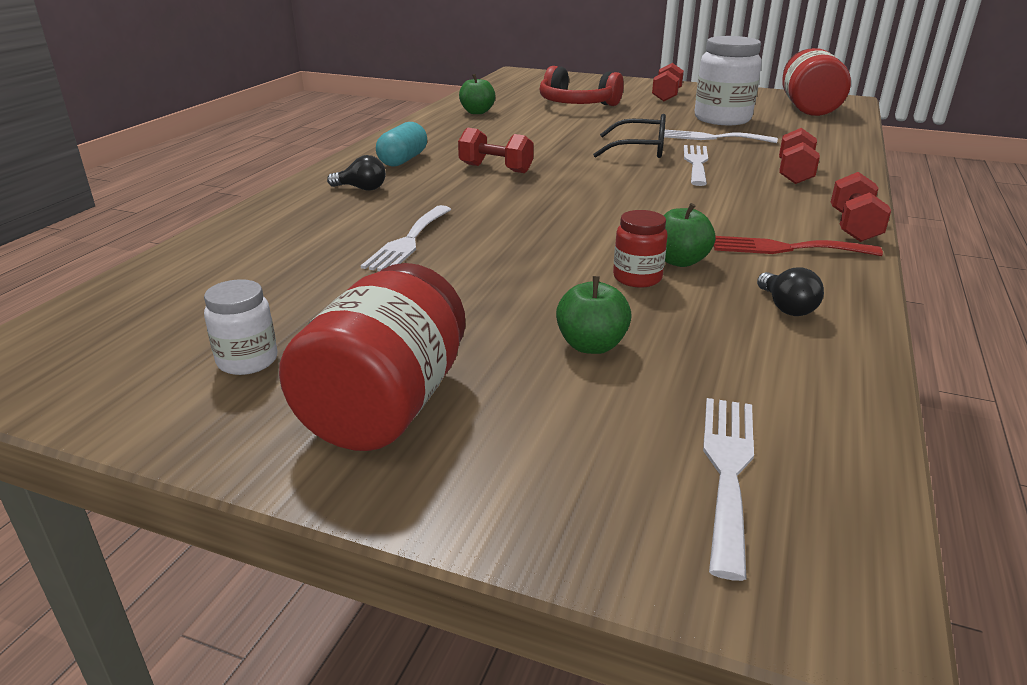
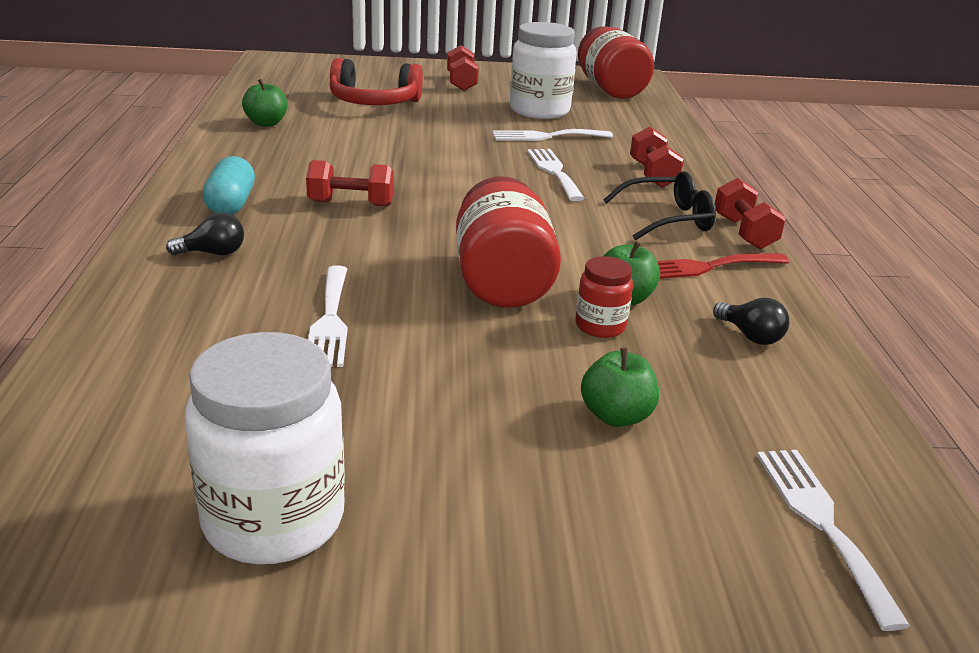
camera: 25 degrees left, 0 degrees up
(247, 361) = (274, 519): white jar -> white jar, size x1.95
(385, 405) = (473, 537): red jar -> red jar (502, 281)
(640, 150) = (486, 160): black glasses -> black glasses (668, 219)

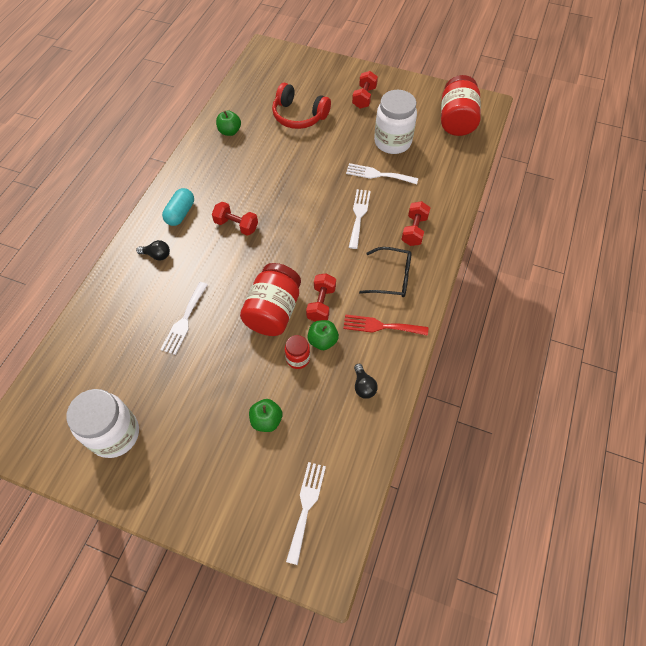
camera: 25 degrees right, 30 degrees up
(744, 233) = (425, 301): red dumbbell -> red dumbbell (321, 304)

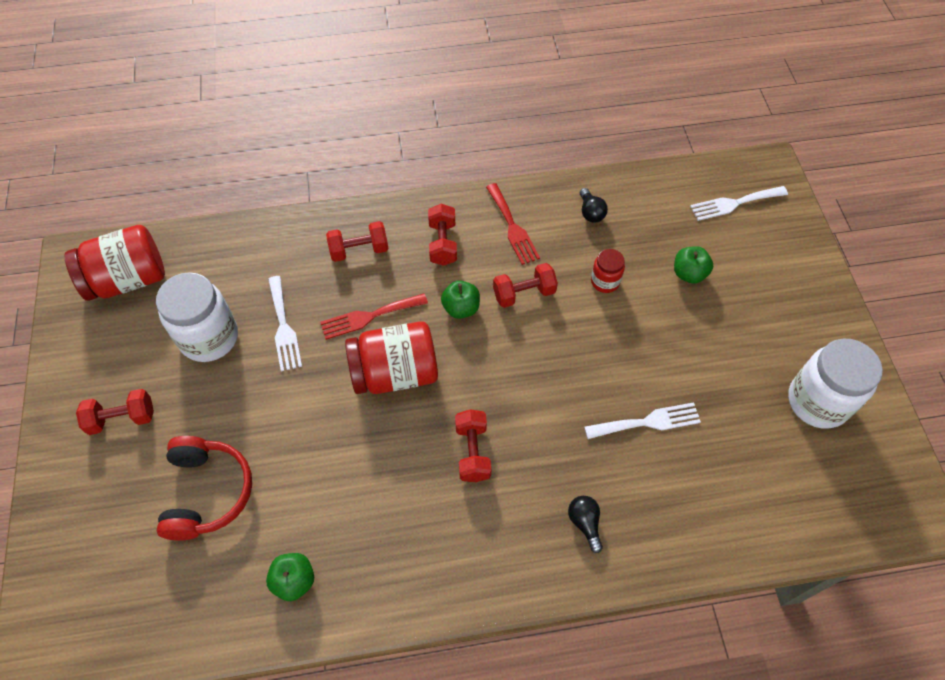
camera: 120 degrees left, 0 degrees up
(180, 213) = (498, 542): turquoise capsule -> none
(273, 311) = (567, 335): red jar -> red jar (395, 373)
(322, 341) = (568, 270): green apple -> green apple (461, 308)
(359, 215) = (369, 316): white fork -> red fork
(363, 386) = (590, 212): black light bulb -> black light bulb turned 120 degrees clockwise
(392, 278) = (443, 243): black glasses -> red dumbbell

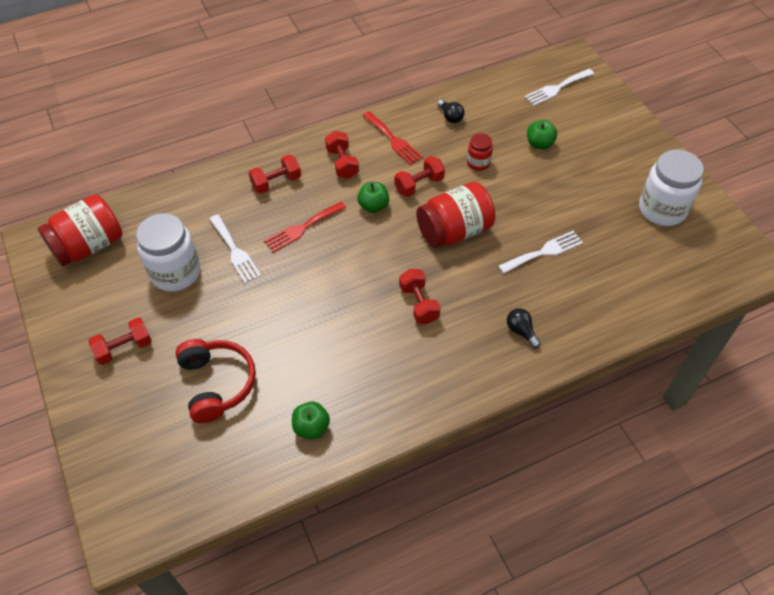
camera: 15 degrees left, 5 degrees down
(395, 373) = (338, 263): red jar -> red jar (454, 231)

